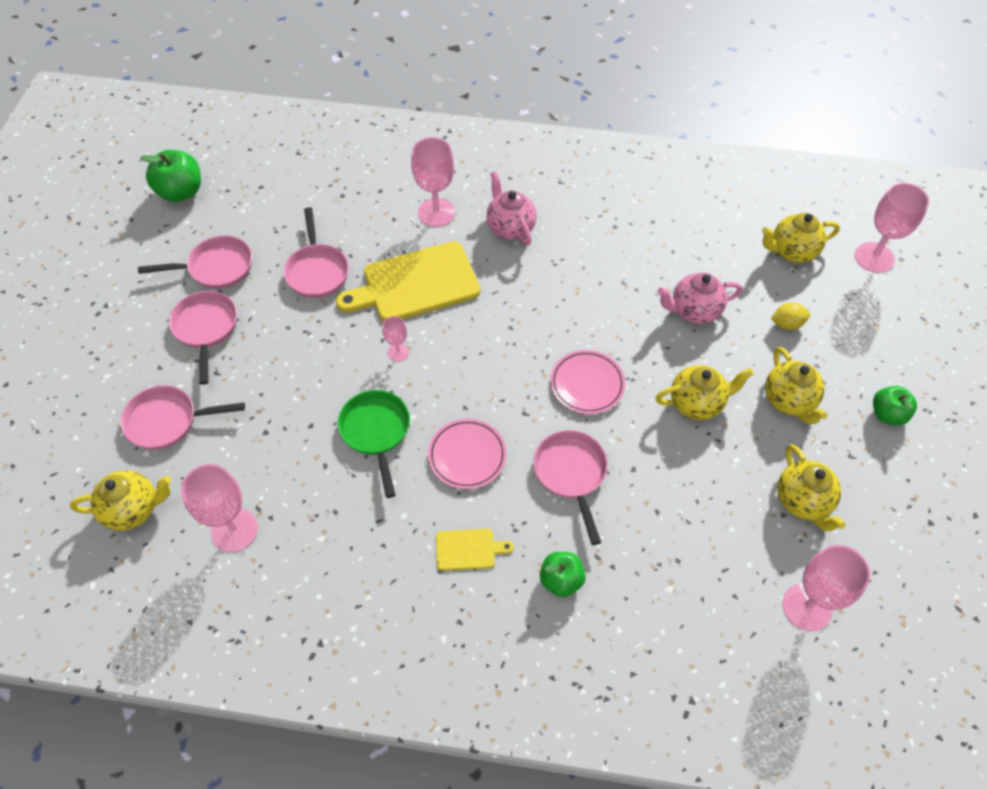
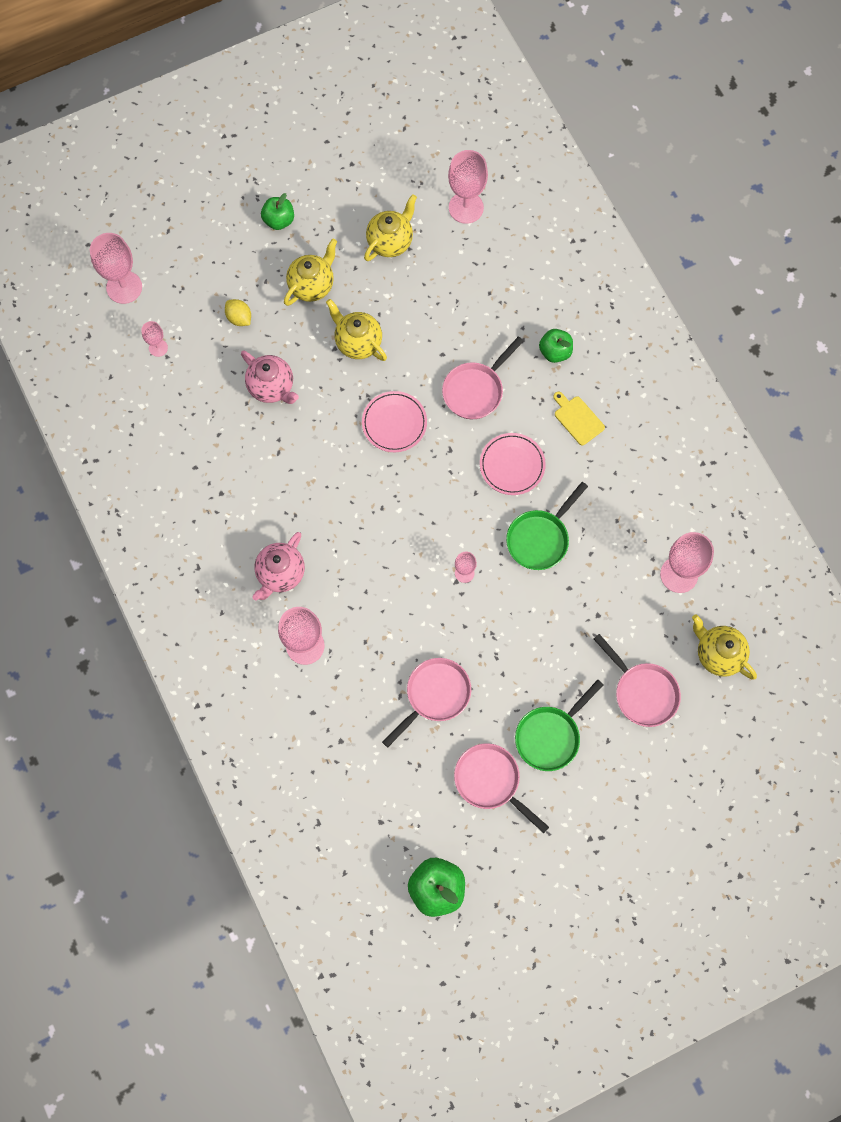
camera: 125 degrees left, 15 degrees up
(206, 328) = (550, 736): pink pan -> green pan
(415, 284) = (391, 608): yellow cutting board -> none
(792, 251) = (158, 348): yellow teapot -> pink goblet

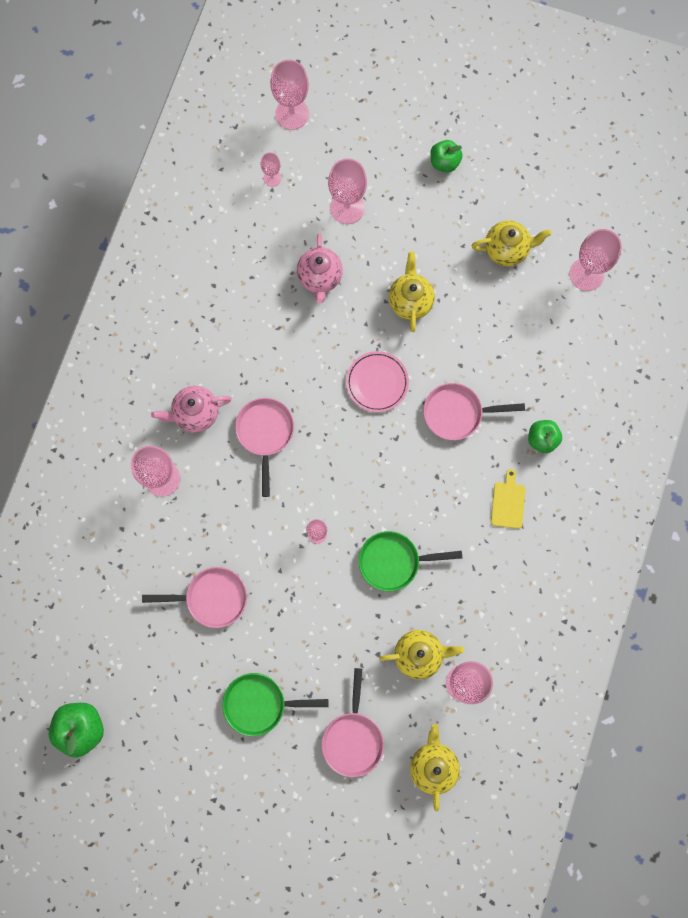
camera: 45 degrees right, 5 degrees up
(239, 318) = (347, 208): yellow lemon -> pink goblet
(312, 285) = (420, 231): yellow teapot -> yellow teapot (419, 655)
(490, 781) = (189, 693): pink pan -> pink pan (265, 433)
(512, 465) = (427, 491): pink plate -> none

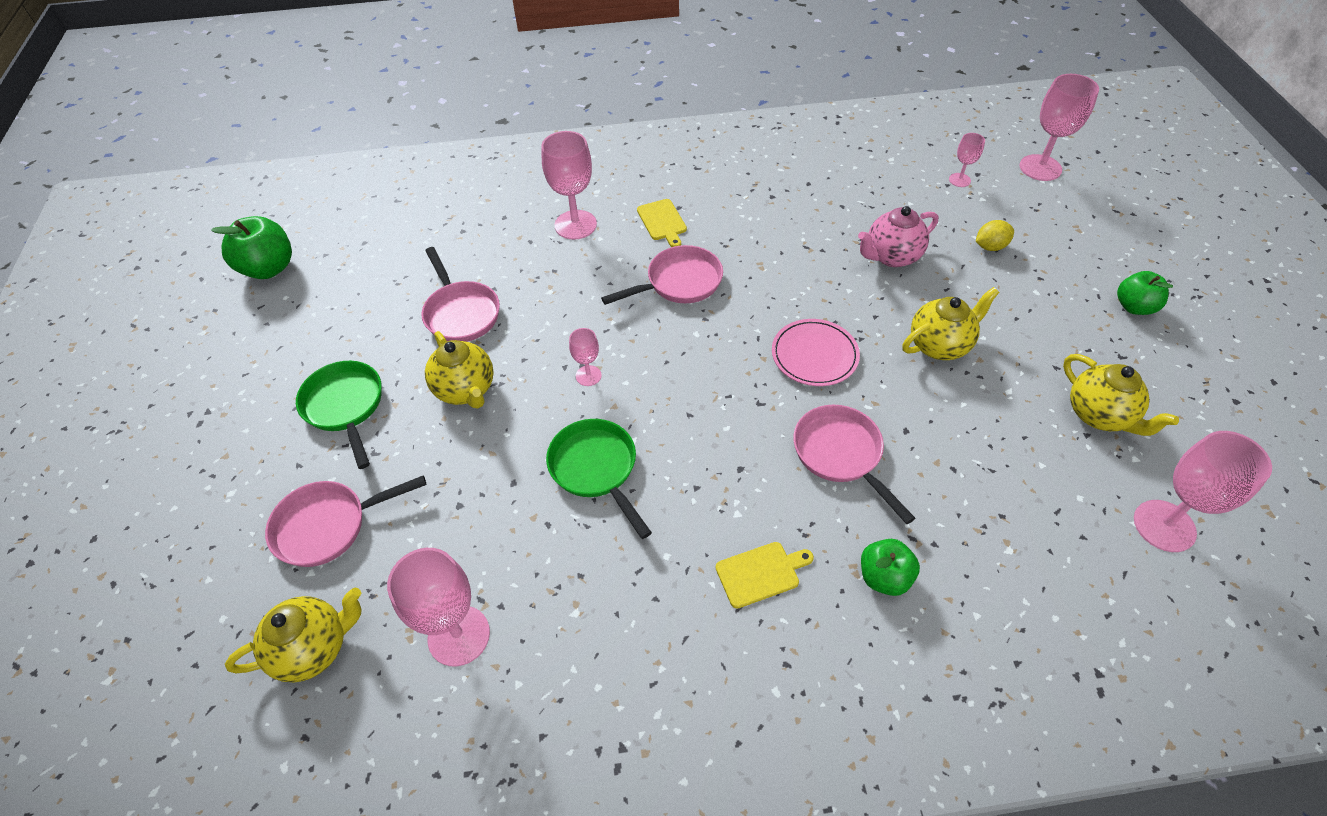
camera: 65 degrees right, 25 degrees down
(195, 413) = (662, 222): pink teapot -> yellow cutting board
(347, 208) = (990, 247): pink goblet -> yellow lemon
(419, 655) = (478, 555): yellow teapot -> yellow teapot (466, 390)

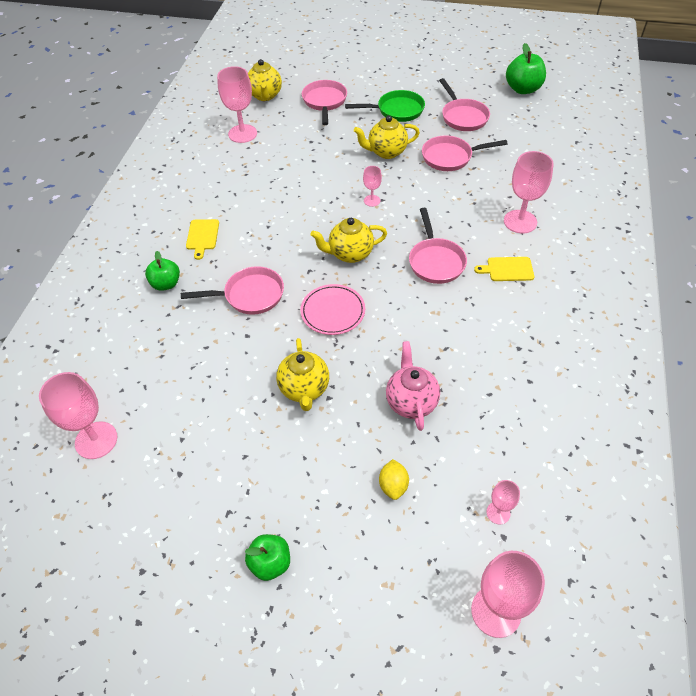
camera: 110 degrees right, 0 degrees up
(353, 320) = (463, 117): none -> pink pan
(596, 469) = (303, 191): green pan -> none
(1099, 415) = (190, 457): yellow teapot -> yellow teapot (350, 254)

